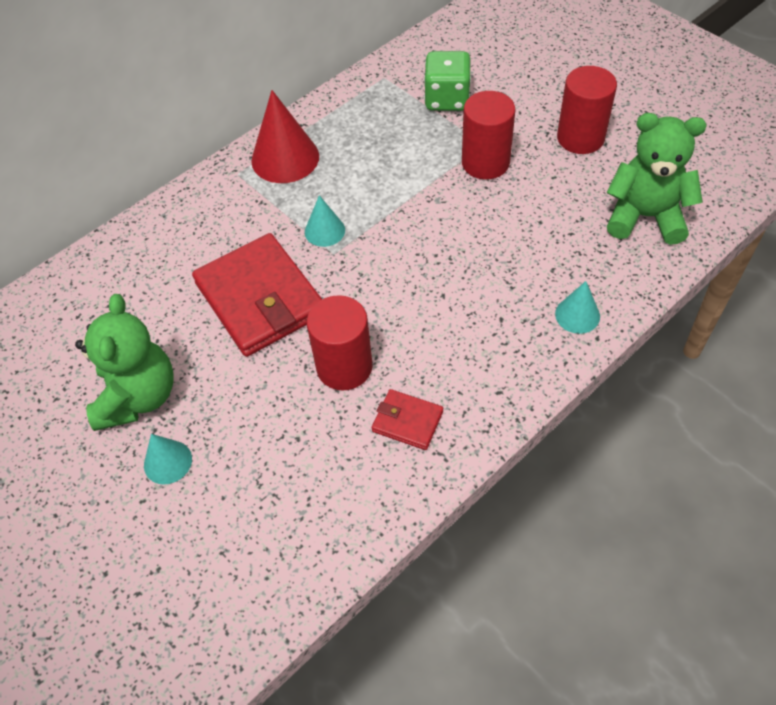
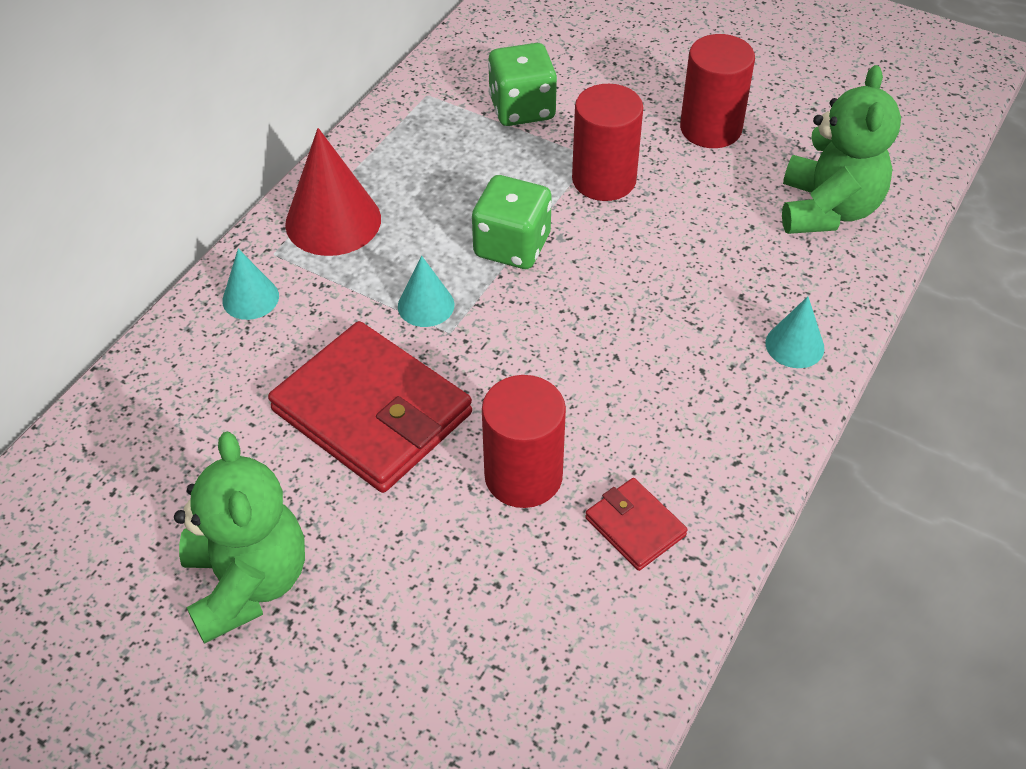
camera: 20 degrees left, 5 degrees down
(168, 462) = (327, 660): turquoise cone -> turquoise cone (250, 298)
(400, 199) = (512, 246): none -> green dice
(407, 421) = (635, 526): red wallet -> red wallet turned 45 degrees clockwise
(645, 217) = (827, 210): green teddy bear -> green teddy bear turned 105 degrees clockwise

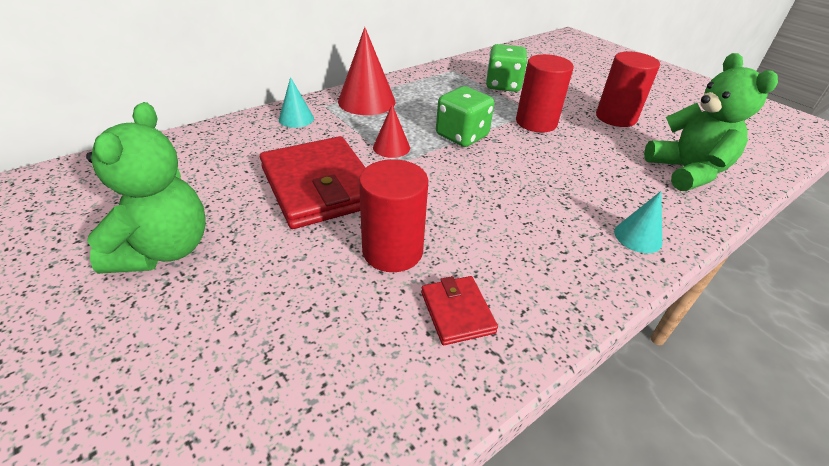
camera: 20 degrees right, 10 degrees down
(426, 305) = (391, 147): turquoise cone -> red cone
(827, 210) = (686, 172): green teddy bear -> green teddy bear turned 45 degrees counterclockwise

